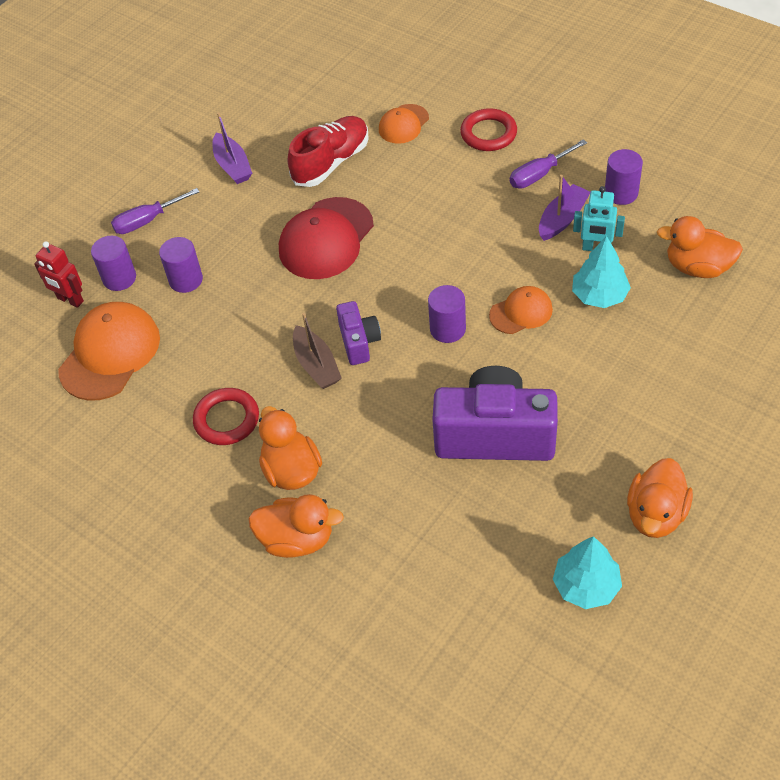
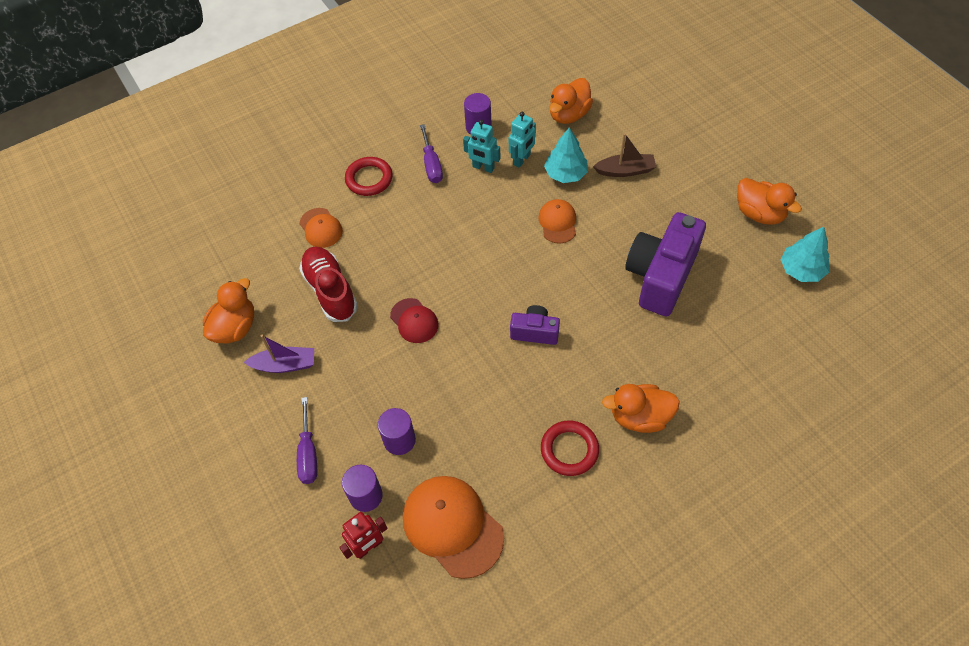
camera: 70 degrees left, 5 degrees up
(297, 539) = (705, 432): orange duck -> orange duck (235, 327)
(316, 365) = (544, 368): brown boat -> brown boat (625, 170)
(326, 239) = (414, 321): red cap -> red cap, size x0.56
(447, 329) = (551, 271): purple cylinder -> none
(562, 219) = (483, 167): purple boat -> turquoise robot

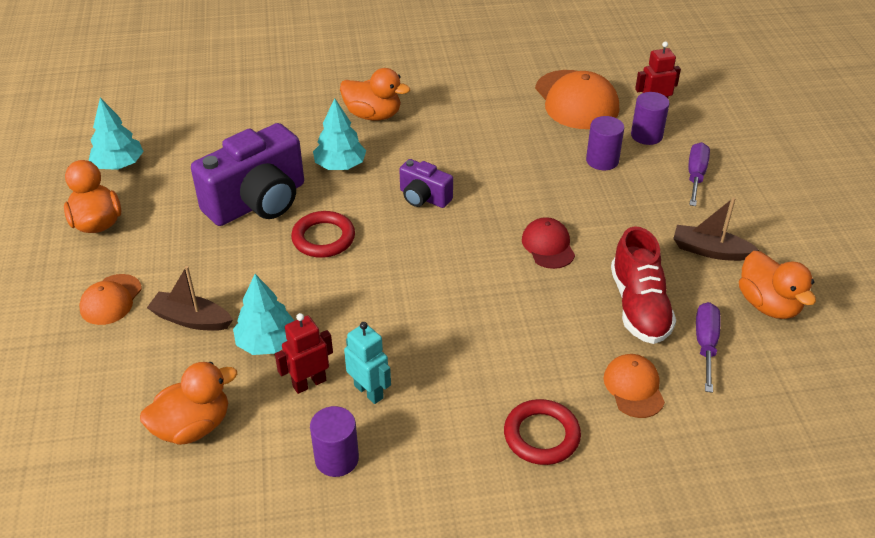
camera: 160 degrees left, 15 degrees down
(235, 327) = (768, 304): orange duck -> orange duck turned 75 degrees counterclockwise
(285, 365) = (710, 251): purple boat -> brown boat
(431, 164) = (439, 423): purple screwdriver -> purple screwdriver (705, 345)
(522, 159) = (309, 383): turquoise robot -> red robot
(558, 222) = (322, 289): orange cap -> orange cap (111, 300)
(569, 450) = (450, 113): red ring -> red ring (323, 238)
(625, 340) = (340, 165): none -> turquoise tree

